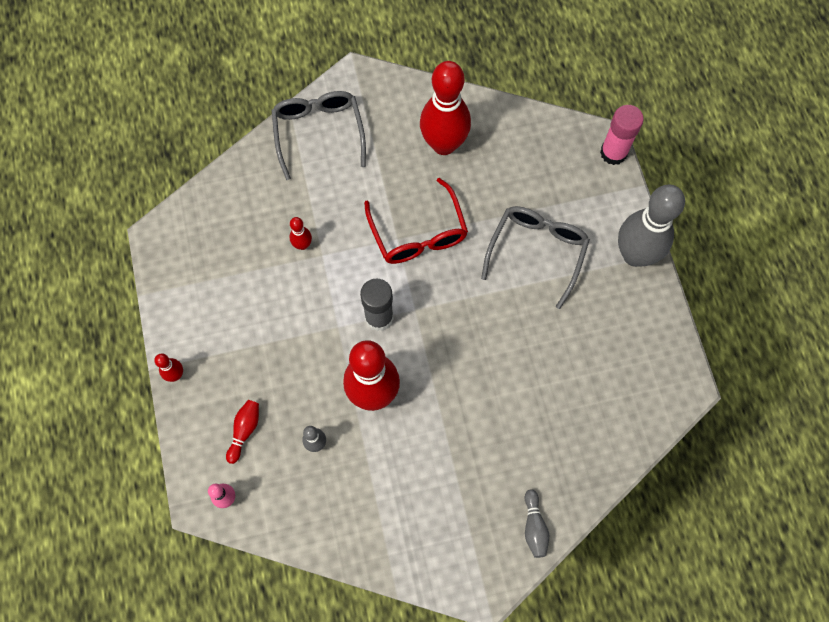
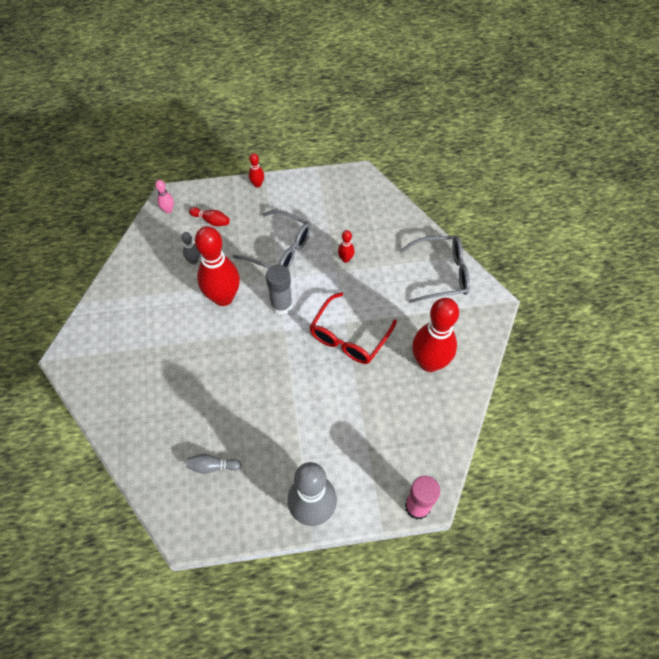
camera: 95 degrees right, 10 degrees down
(418, 233) = (348, 337): red glasses -> red glasses turned 45 degrees counterclockwise
(534, 527) = (99, 396): grey bowling pin -> grey bowling pin (212, 466)
(537, 251) = (324, 426): grey glasses -> grey glasses (280, 249)

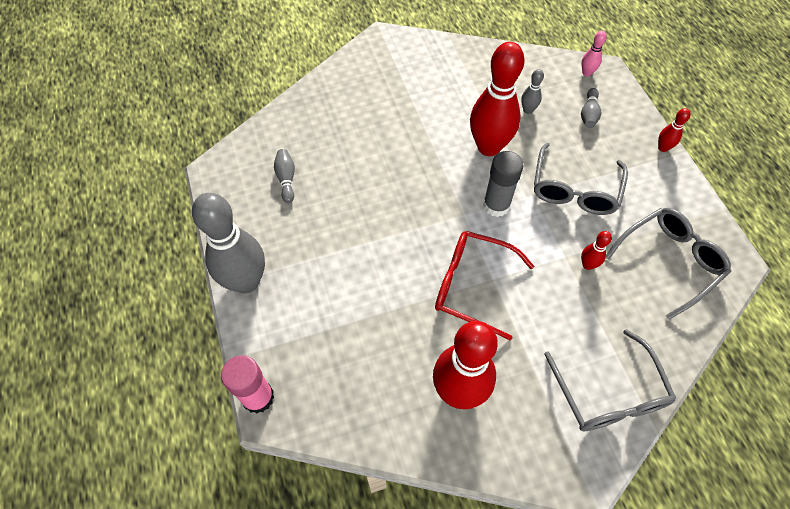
camera: 80 degrees right, 0 degrees up
(211, 221) = (589, 114): red bowling pin -> grey bowling pin
(352, 211) = (669, 261): none -> grey glasses

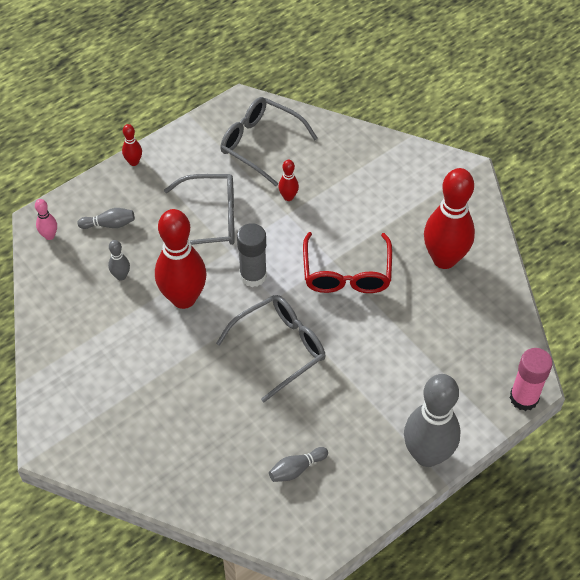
camera: 110 degrees left, 5 degrees down
(609, 393) = (397, 166): grey glasses -> grey glasses (280, 348)

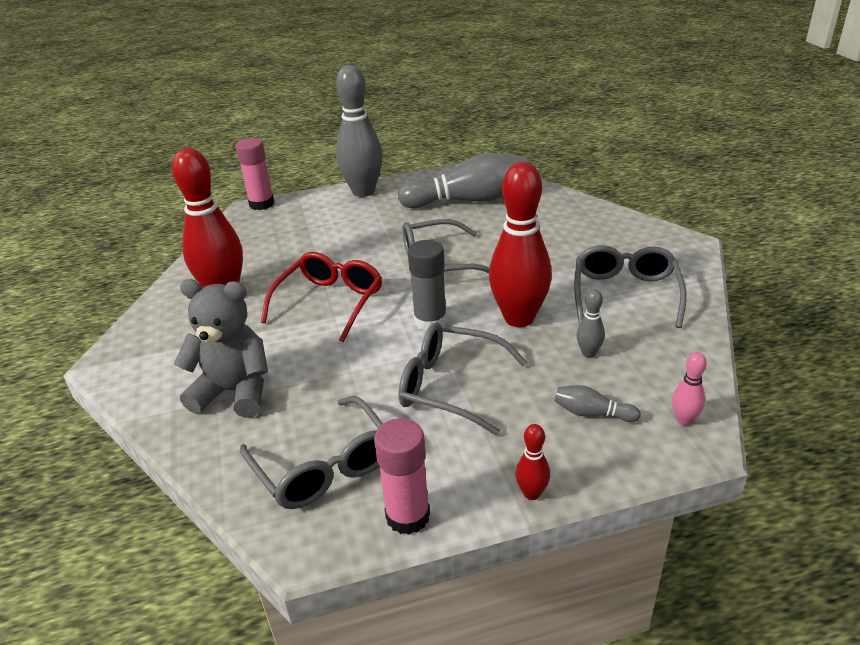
camera: 155 degrees left, 20 degrees down
(102, 352) = (625, 294): none -> grey glasses
(197, 131) = (408, 516): none -> pink glue stick
(288, 197) = (336, 387): red bowling pin -> none
(296, 469) = (469, 200): grey bowling pin -> grey bowling pin, size x2.35
(354, 175) = (234, 392): none -> grey teddy bear

